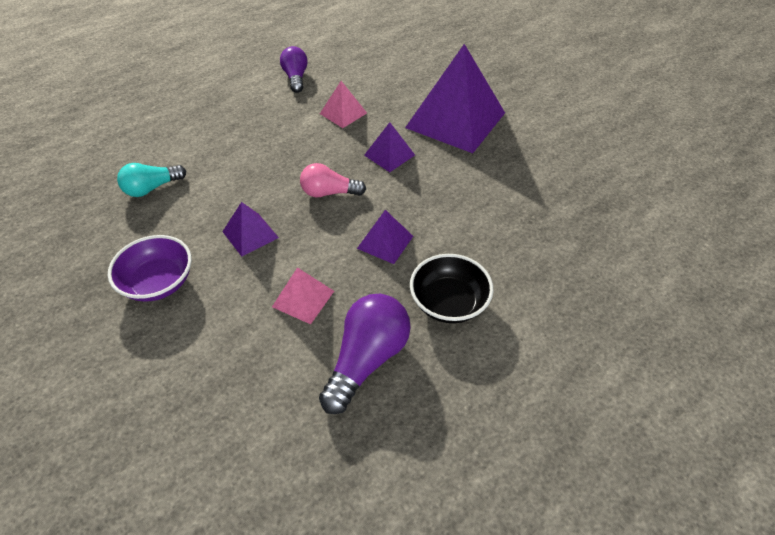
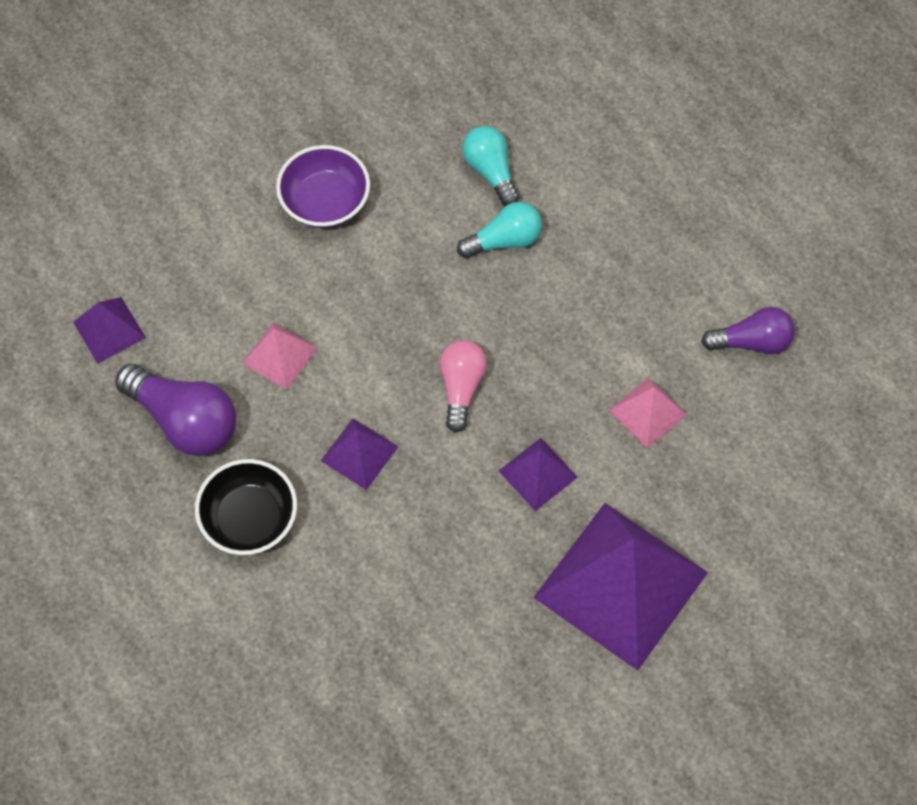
camera: 95 degrees right, 15 degrees up
(212, 178) = (504, 240): none -> turquoise light bulb
(250, 234) = (392, 293): purple pyramid -> purple pyramid (109, 330)

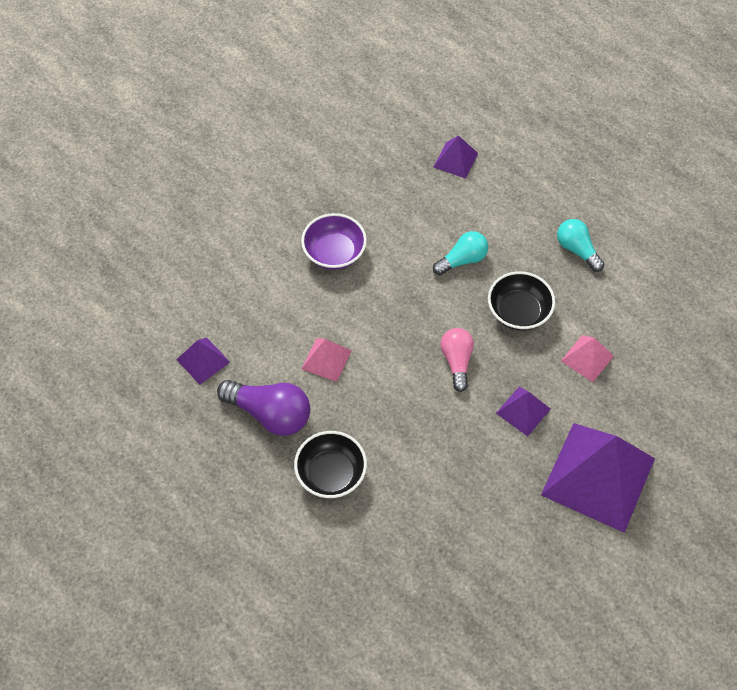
camera: 10 degrees left, 5 degrees down
(359, 453) = (397, 417): purple pyramid -> purple pyramid (455, 160)
(491, 171) = (442, 216): turquoise light bulb -> turquoise light bulb (577, 250)
(566, 329) = (518, 312): none -> black bowl
(751, 342) = (644, 301): purple light bulb -> none

